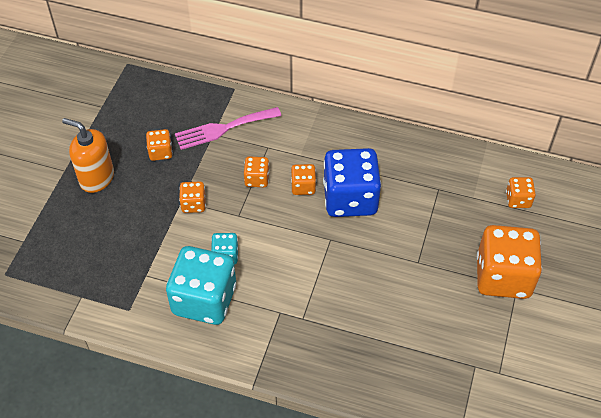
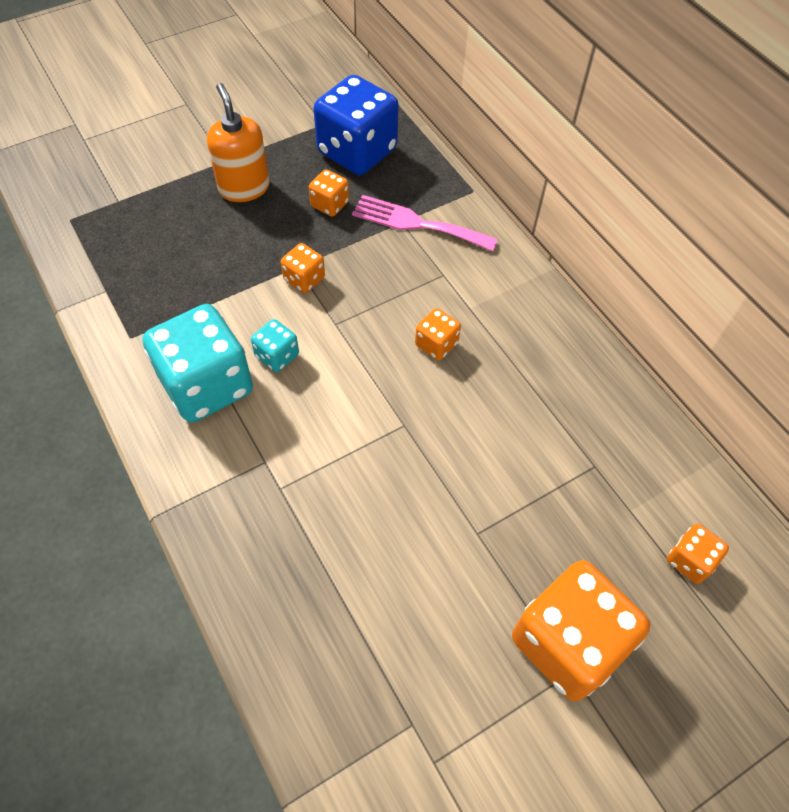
camera: 40 degrees right, 5 degrees up
(257, 179) = (395, 300): orange dice -> none
(350, 198) = (475, 397): blue dice -> blue dice (357, 151)

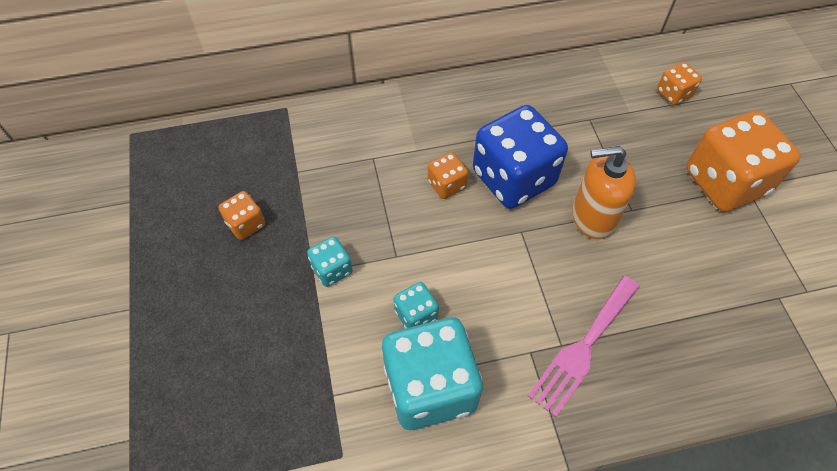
camera: 70 degrees left, 0 degrees up
(244, 188) = (181, 297): orange soap dispenser -> orange soap dispenser (592, 217)
(304, 279) = (332, 269): orange dice -> turquoise dice
(357, 151) = (186, 182): blue dice -> blue dice (513, 178)
(417, 224) = (305, 159): pink fork -> pink fork (583, 348)

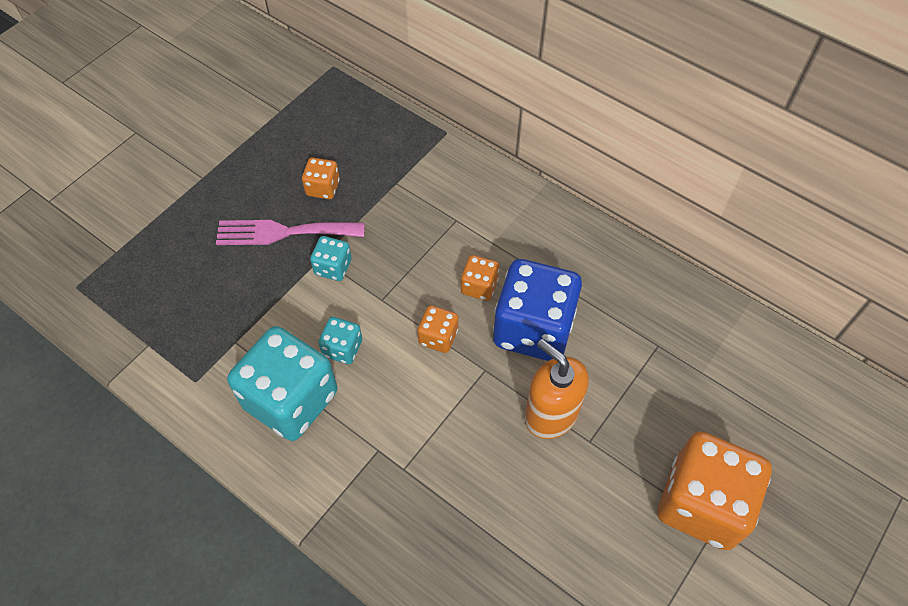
camera: 50 degrees right, 0 degrees up
(583, 348) = (414, 487): pink fork -> pink fork (283, 232)
(673, 94) = (765, 396): orange dice -> orange dice (438, 337)

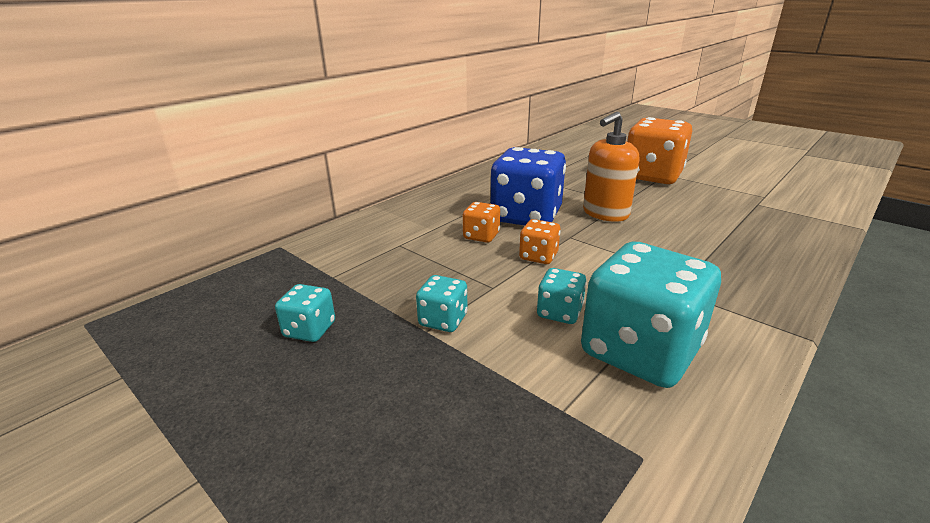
camera: 85 degrees left, 30 degrees down
(283, 232) = (372, 365): pink fork -> none
(323, 188) = (309, 330): orange dice -> turquoise dice

